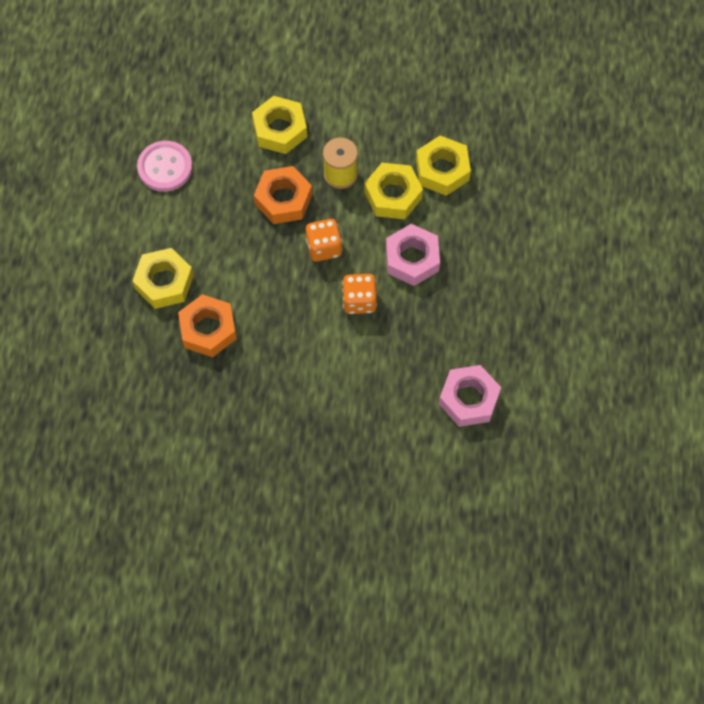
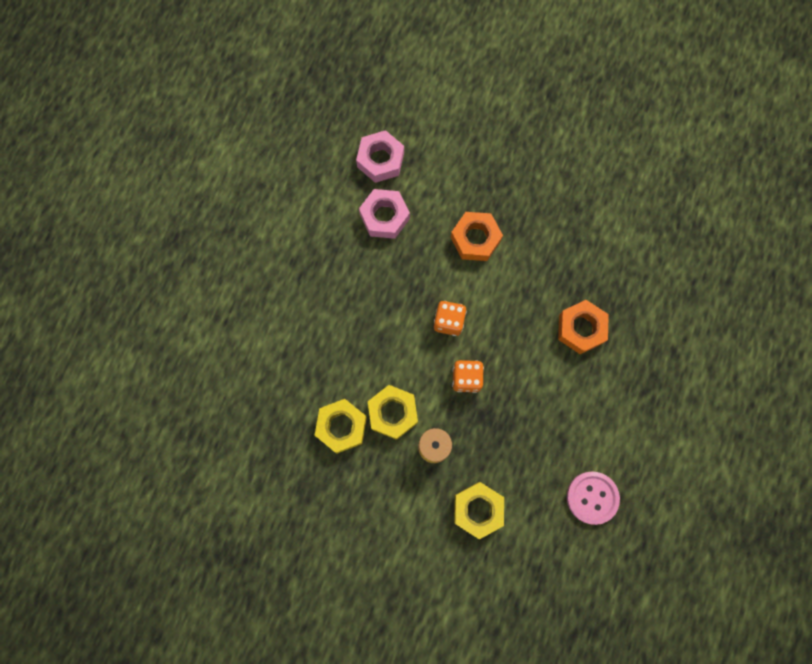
camera: 165 degrees left, 10 degrees up
(164, 282) = (611, 382): yellow nut -> none
(283, 199) = (491, 435): orange nut -> orange nut (475, 239)
(412, 259) = (394, 347): pink nut -> pink nut (380, 160)

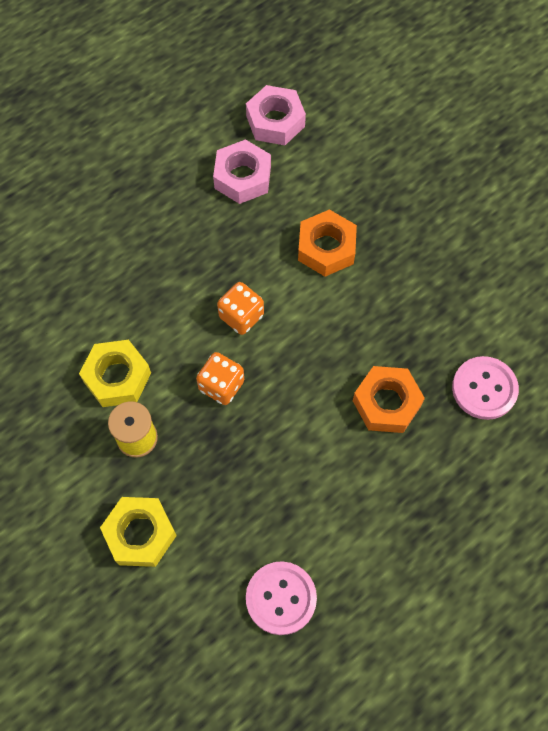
camera: 30 degrees right, 10 degrees down
(341, 427) = (53, 361): yellow nut -> none
(636, 283) = (484, 389): none -> pink button

